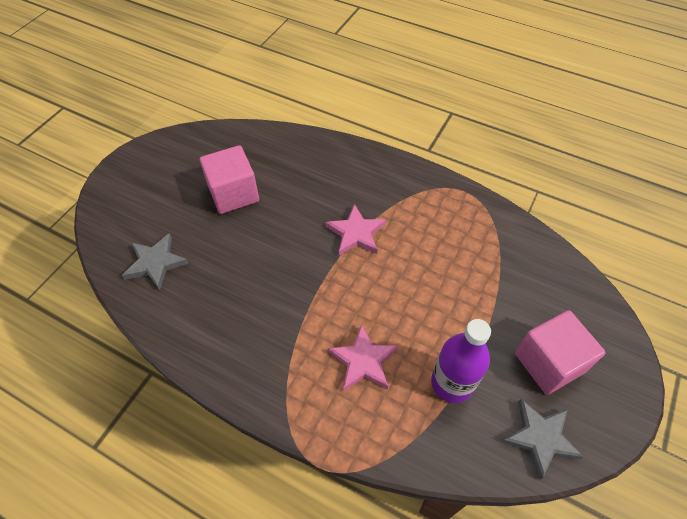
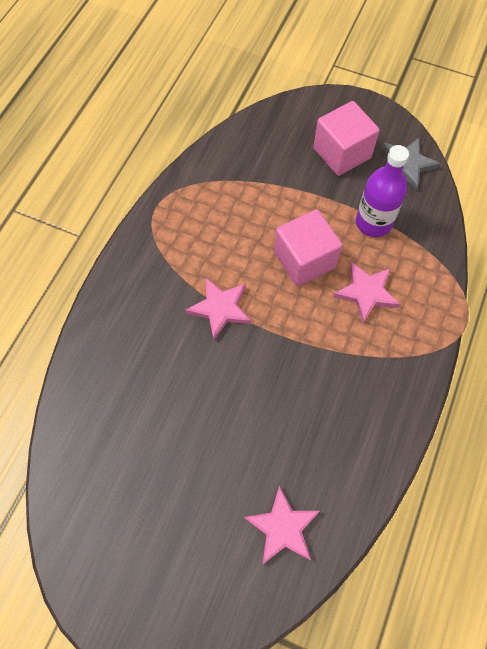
camera: 95 degrees left, 10 degrees up
(155, 263) = (283, 527): grey star -> pink star
(233, 193) = (169, 454): pink cube -> pink cube (304, 260)

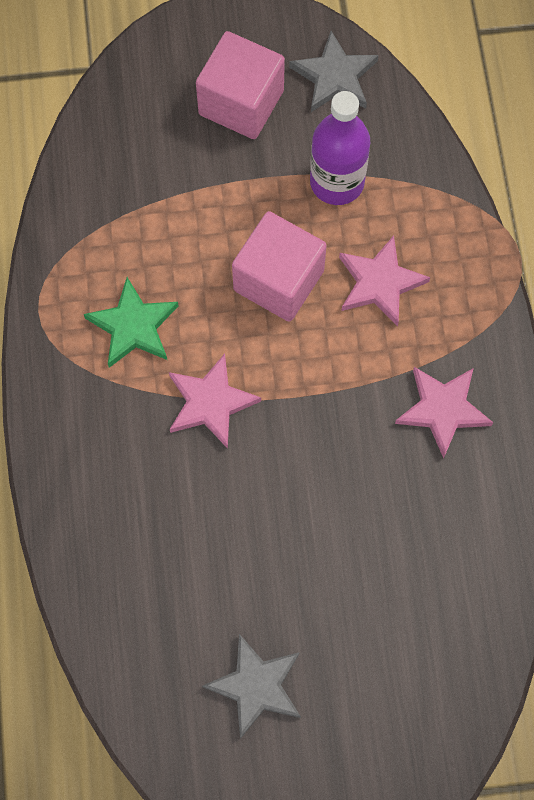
camera: 30 degrees left, 5 degrees up
(139, 498) = (256, 686): none -> grey star
(203, 242) = (133, 326): none -> green star
(283, 527) = (441, 622): pink star -> pink star (443, 409)

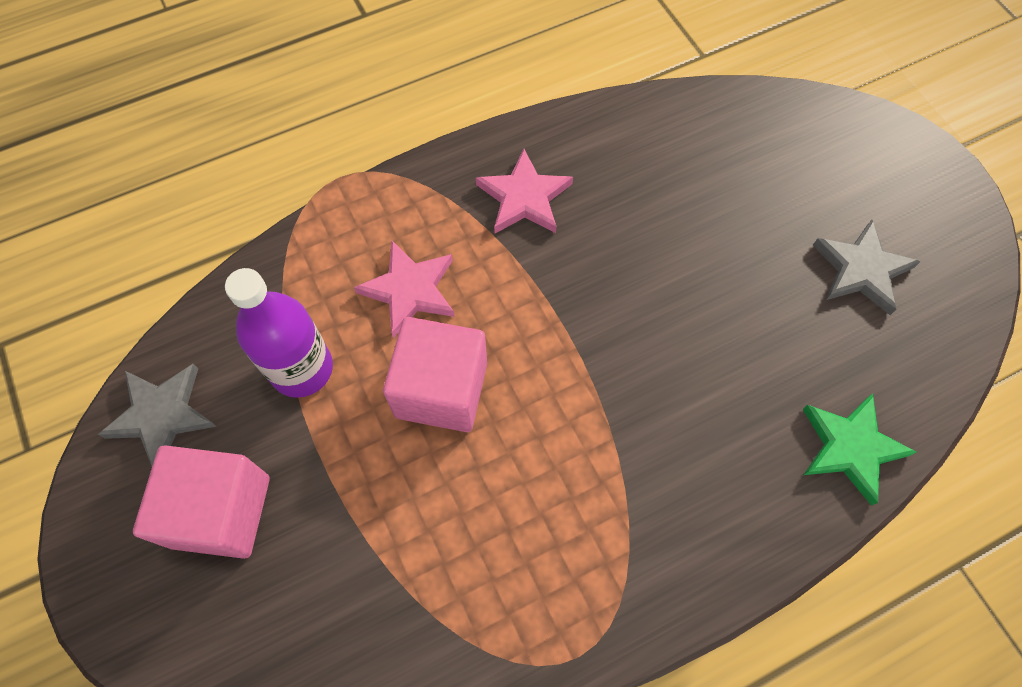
camera: 110 degrees left, 5 degrees down
(133, 326) = (554, 528): green star -> green star (850, 448)
(210, 403) = (608, 410): pink star -> none

